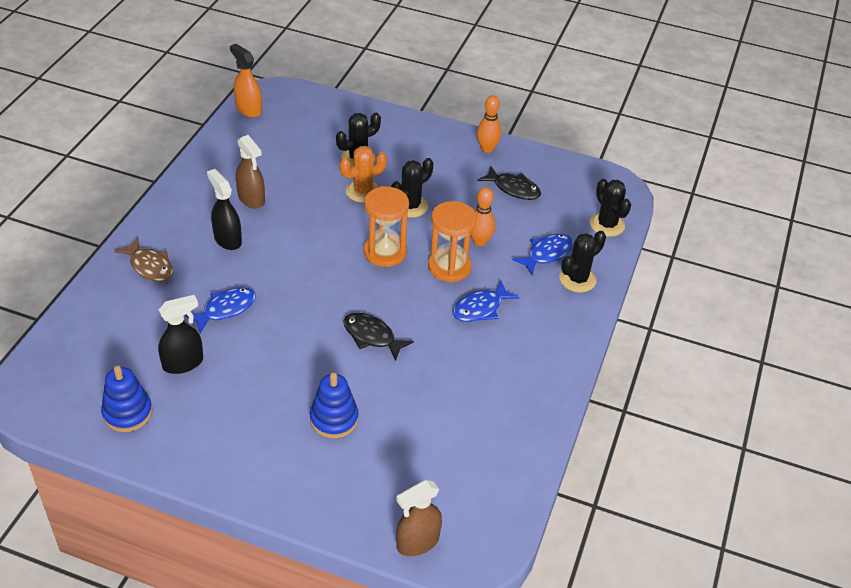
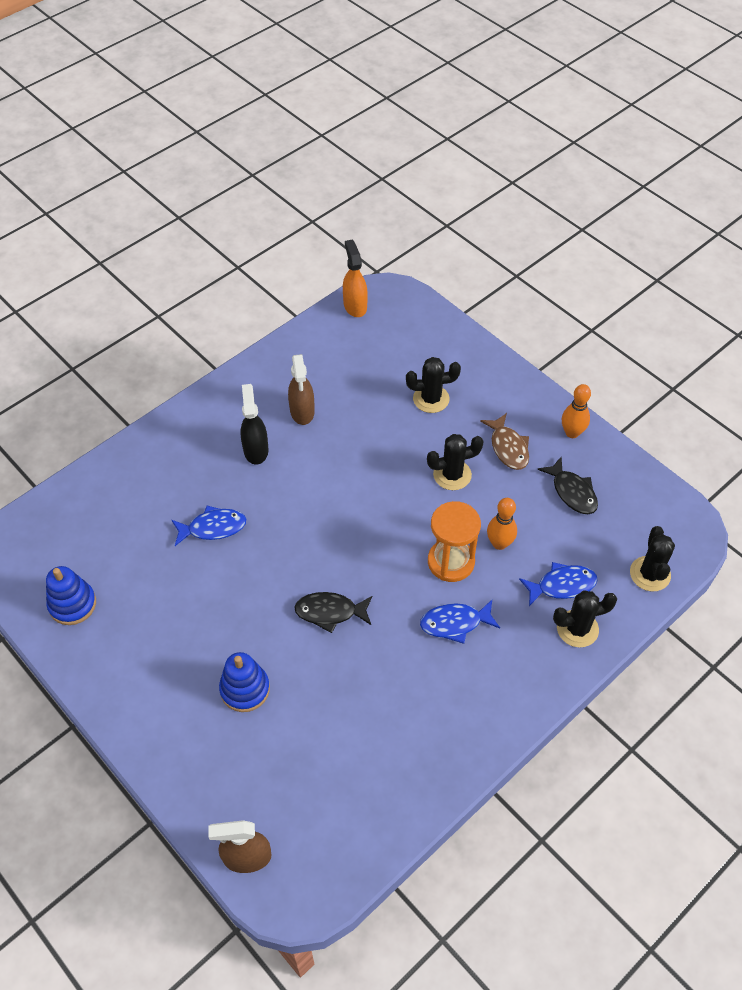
camera: 30 degrees right, 10 degrees up
(150, 266) = (172, 454): brown fish -> brown fish (508, 447)
(183, 363) = (145, 571): black spray bottle -> none
(363, 191) = (414, 440): orange cactus -> none
(372, 336) = (330, 612): black fish -> black fish turned 60 degrees counterclockwise
(385, 252) = (396, 520): orange hourglass -> none

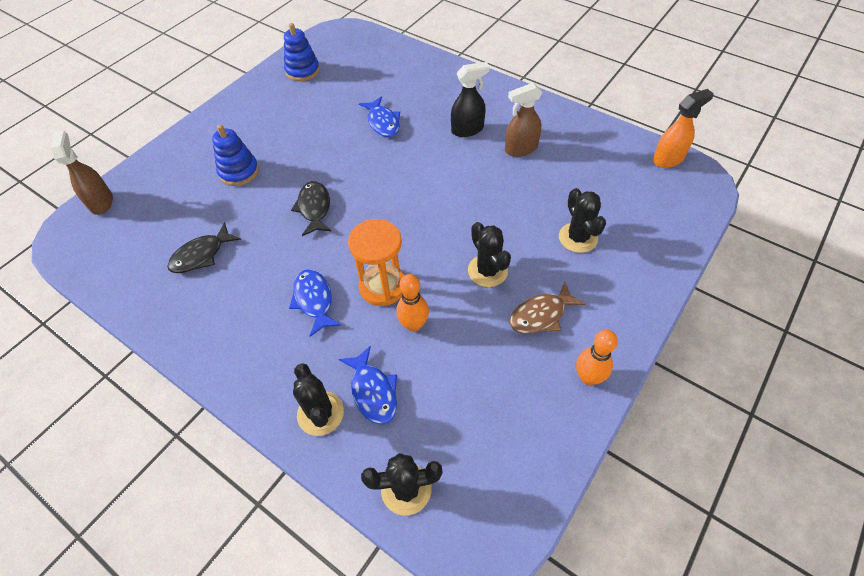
camera: 80 degrees right, 0 degrees up
(572, 492) = (501, 387): black fish -> black fish (201, 255)

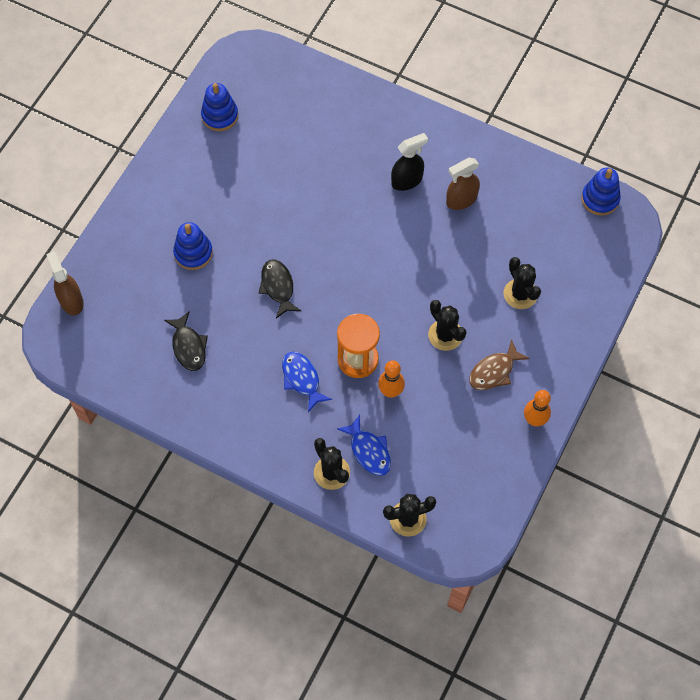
camera: 10 degrees left, 10 degrees up
(201, 255) = (188, 346): black fish -> black fish turned 60 degrees counterclockwise
(383, 122) = (321, 179): blue fish -> none
(668, 159) = (600, 199): orange spray bottle -> blue stacking toy

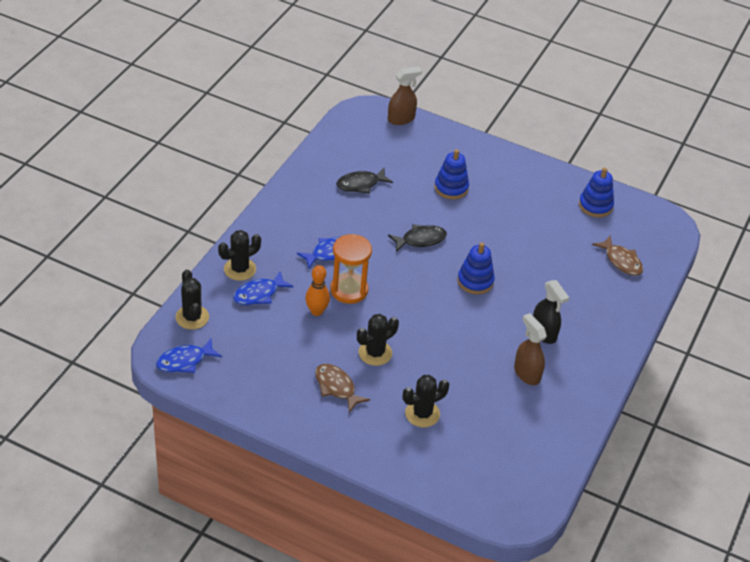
camera: 85 degrees right, 20 degrees down
(302, 102) = (621, 261): none -> brown fish
(471, 522) = (185, 361): none -> blue fish
(534, 420) = (284, 415): orange bowling pin -> none
(600, 199) = (541, 491): blue stacking toy -> blue stacking toy (475, 281)

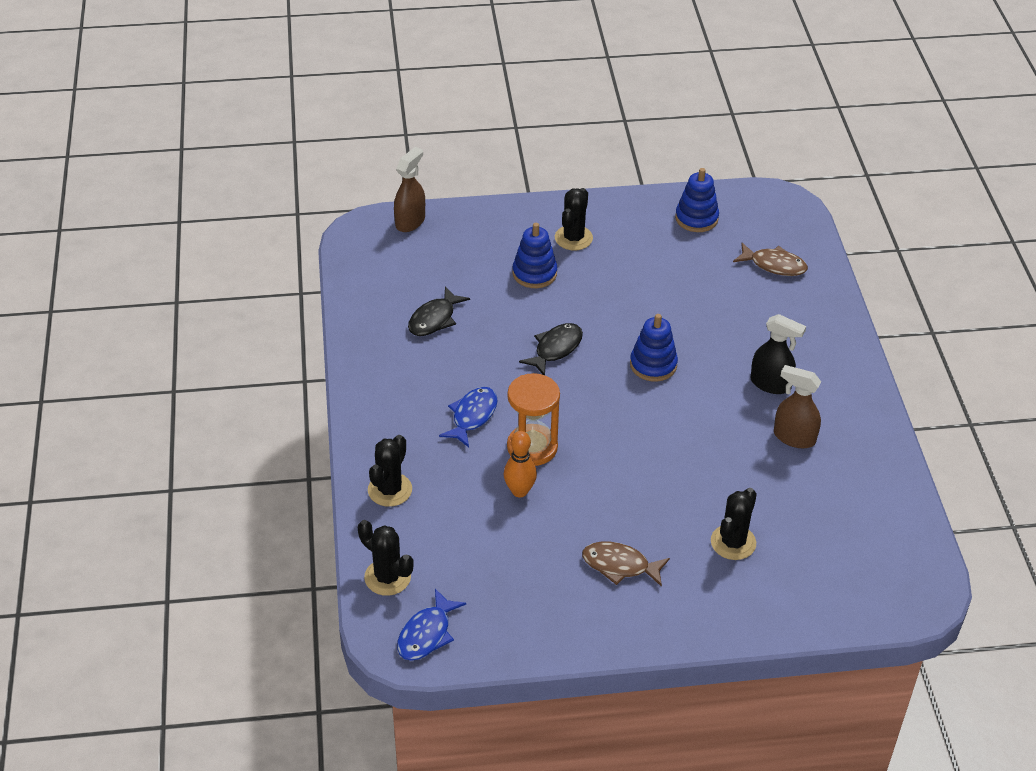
camera: 30 degrees left, 0 degrees up
(259, 294) = (438, 507): blue fish -> none
(375, 353) = (624, 503): black cactus -> black cactus (573, 238)

